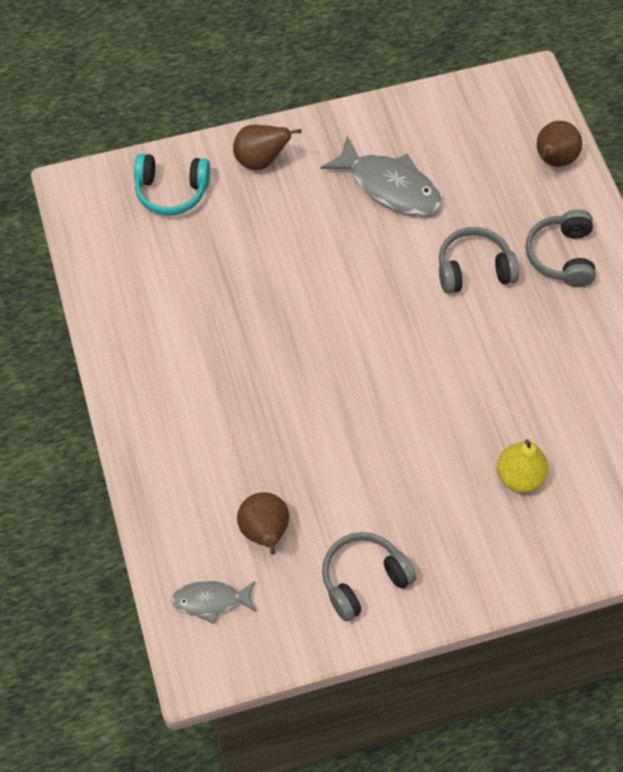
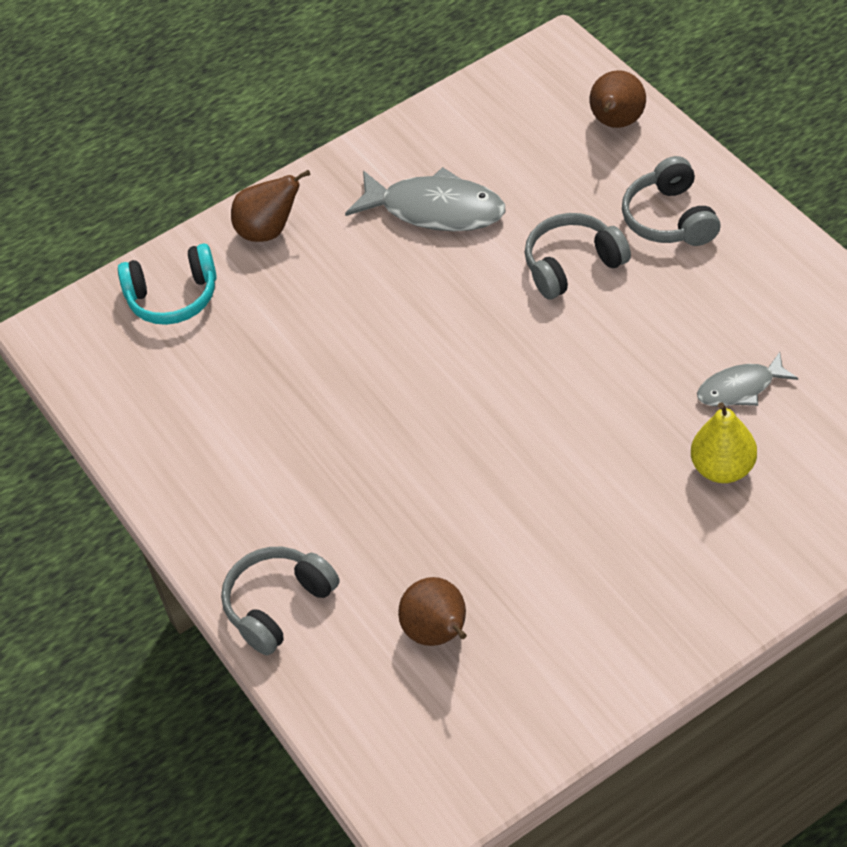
camera: 10 degrees left, 10 degrees down
(210, 601) = (403, 735): grey fish -> grey fish (740, 388)
(363, 579) = (583, 646): grey headphones -> grey headphones (278, 605)

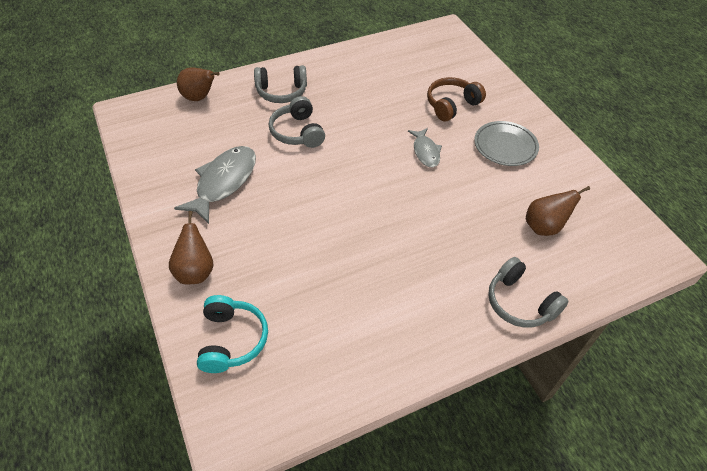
camera: 90 degrees left, 0 degrees up
(630, 564) = (505, 146): none -> grey plate
(723, 468) = (451, 105): yellow pear -> brown headphones
(740, 388) = (404, 90): grey fish -> grey fish (425, 152)

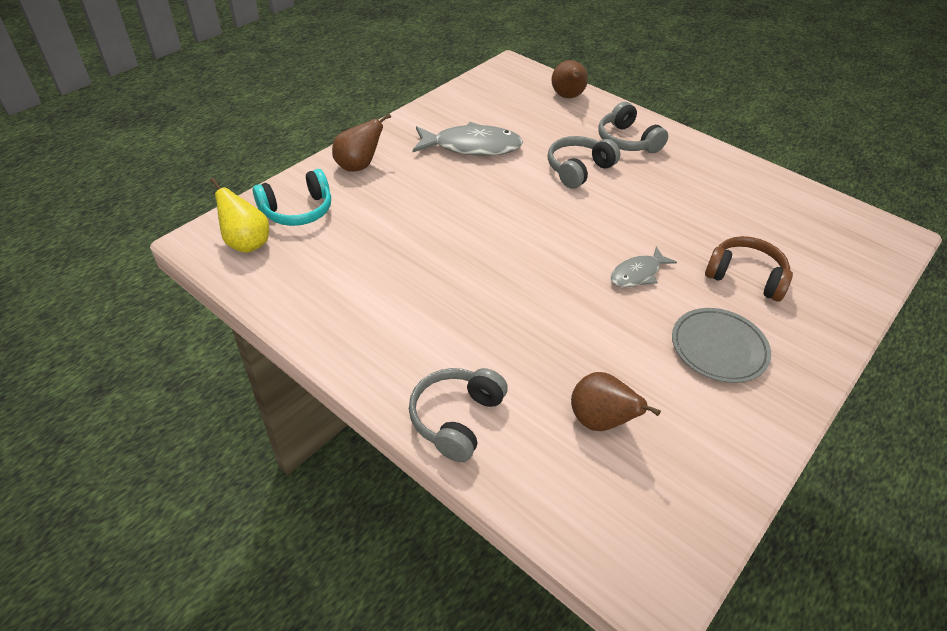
camera: 65 degrees right, 5 degrees down
(256, 396) = (247, 243): none -> yellow pear

